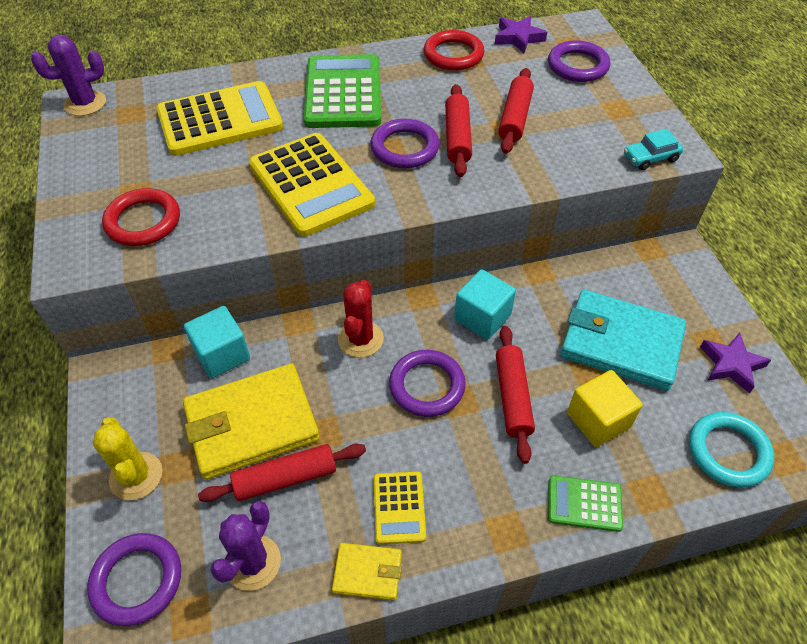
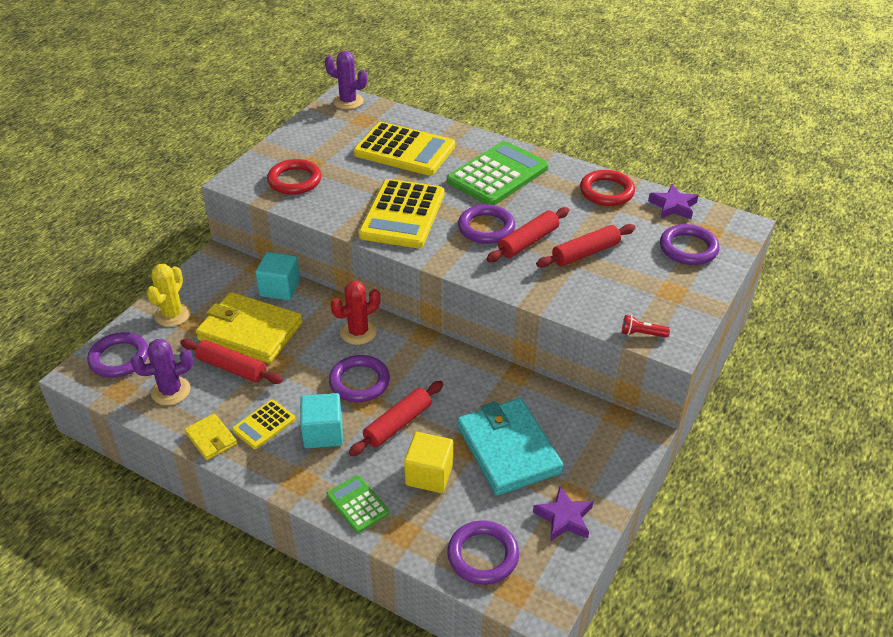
camera: 45 degrees right, 10 degrees down
(482, 317) = (443, 372): turquoise cube -> turquoise cube (323, 433)
(650, 158) = (642, 334): turquoise car -> red flashlight
(728, 452) = (483, 555): turquoise ring -> purple ring

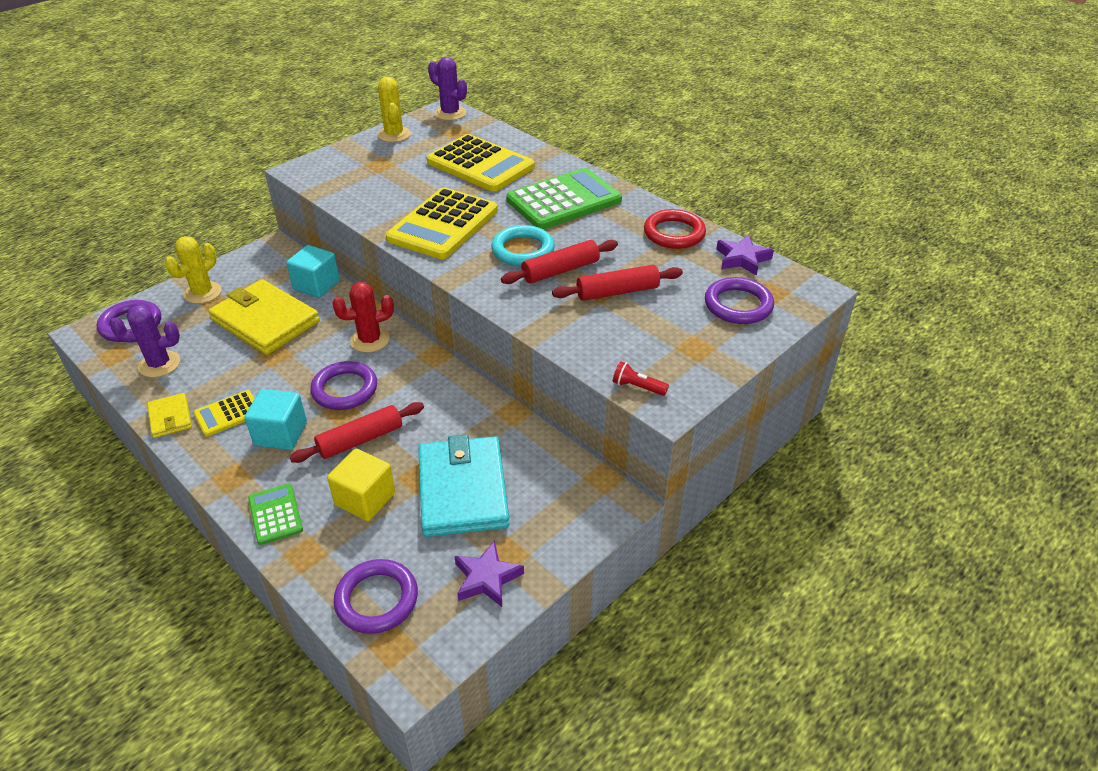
camera: 15 degrees right, 0 degrees up
(232, 368) = (229, 353): red rolling pin -> none
(294, 180) = (355, 177): red ring -> none
(307, 131) = (394, 135): none -> yellow cactus
(486, 228) = (523, 250): purple ring -> turquoise ring

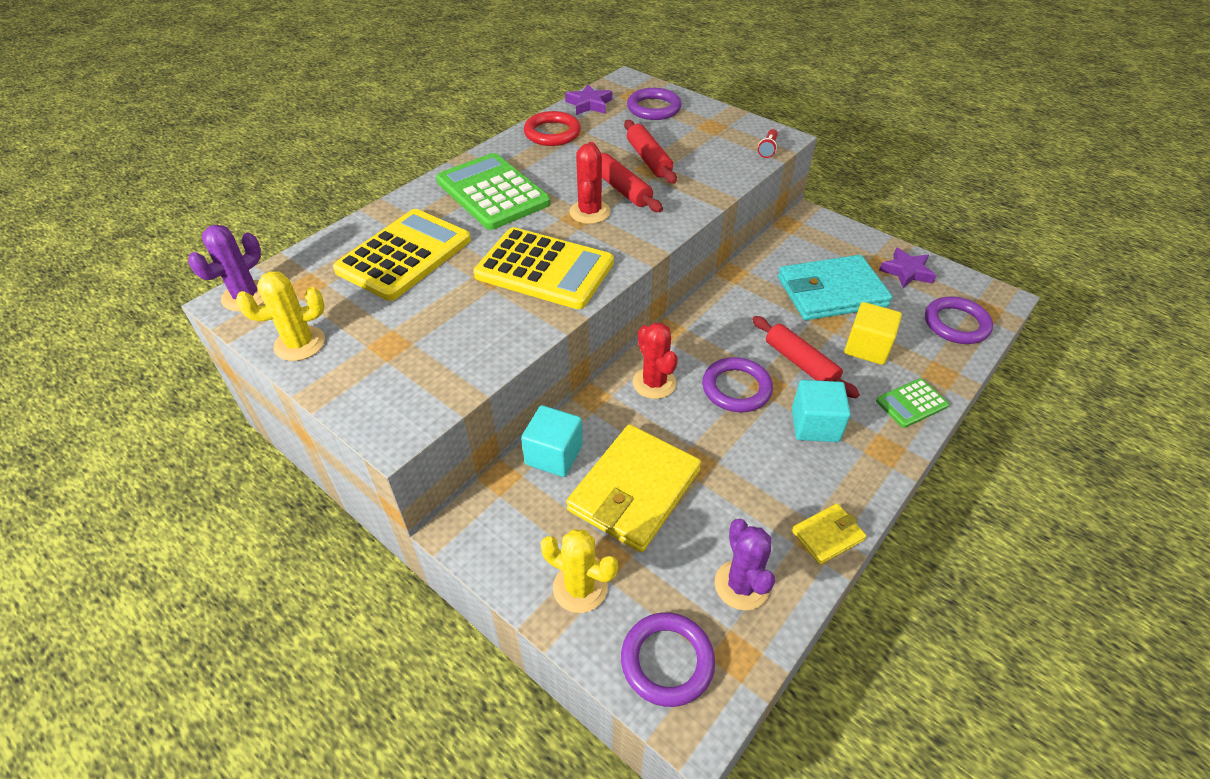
camera: 95 degrees left, 5 degrees up
(228, 414) = (803, 479): yellow calculator -> none
(523, 250) = (589, 212): turquoise ring -> red cactus

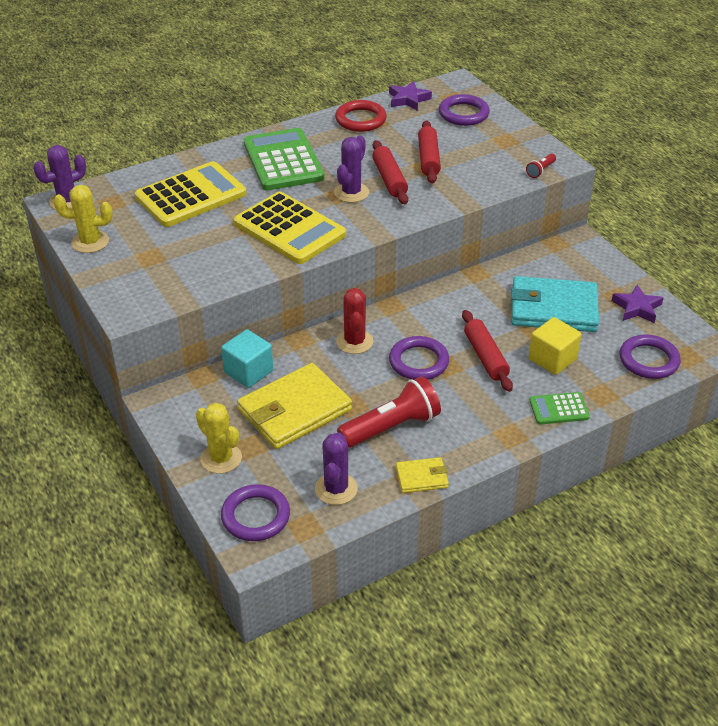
camera: 20 degrees right, 5 degrees down
(589, 212) = (351, 192): red cactus -> purple cactus
(756, 479) = (392, 427): none -> red flashlight
(815, 425) = (465, 403): turquoise cube -> none

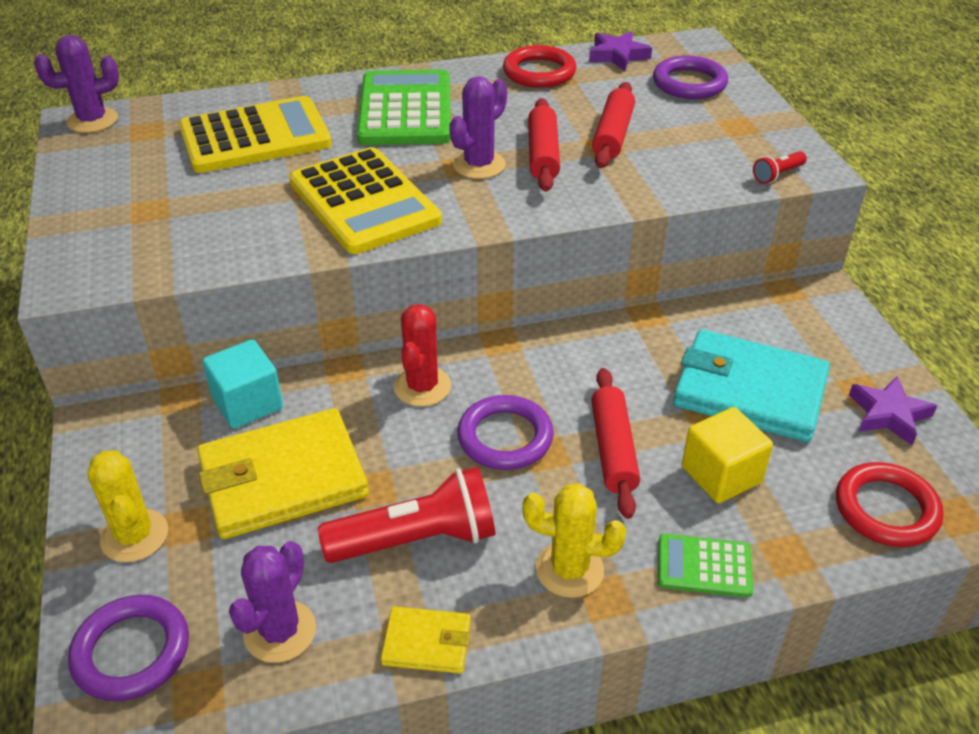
camera: 15 degrees right, 0 degrees up
(90, 242) = (84, 177): yellow cactus -> yellow cactus (569, 569)
(648, 360) = (886, 509): purple ring -> red ring

